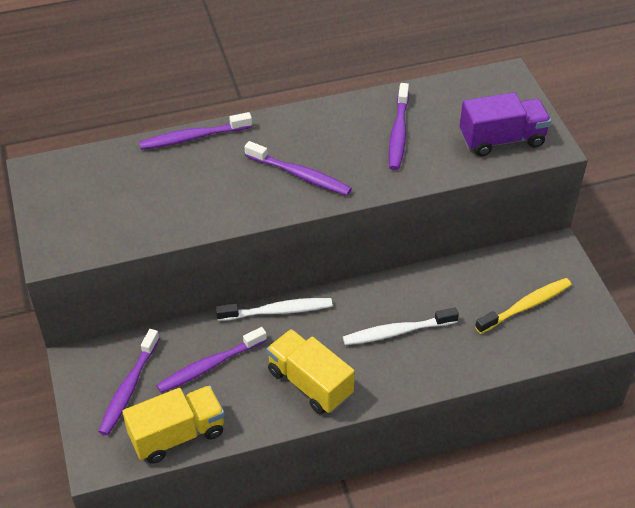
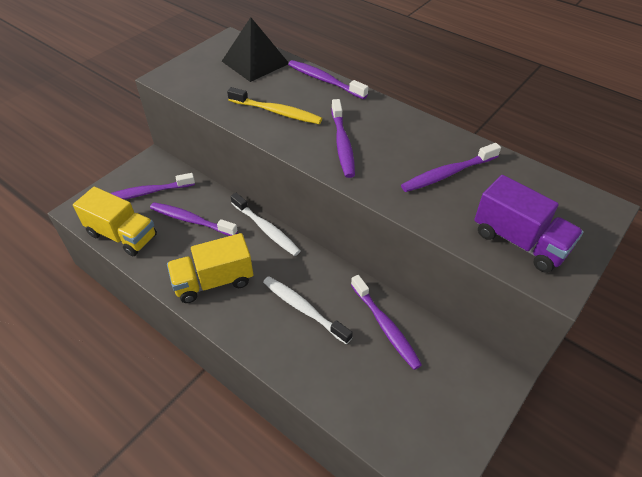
camera: 55 degrees right, 0 degrees up
(104, 171) = (255, 62): none -> black pyramid
(309, 383) = (213, 281): yellow truck -> yellow truck turned 120 degrees counterclockwise
(458, 287) = (385, 326): none -> purple toothbrush
(525, 306) = (409, 388): yellow toothbrush -> yellow toothbrush (276, 112)

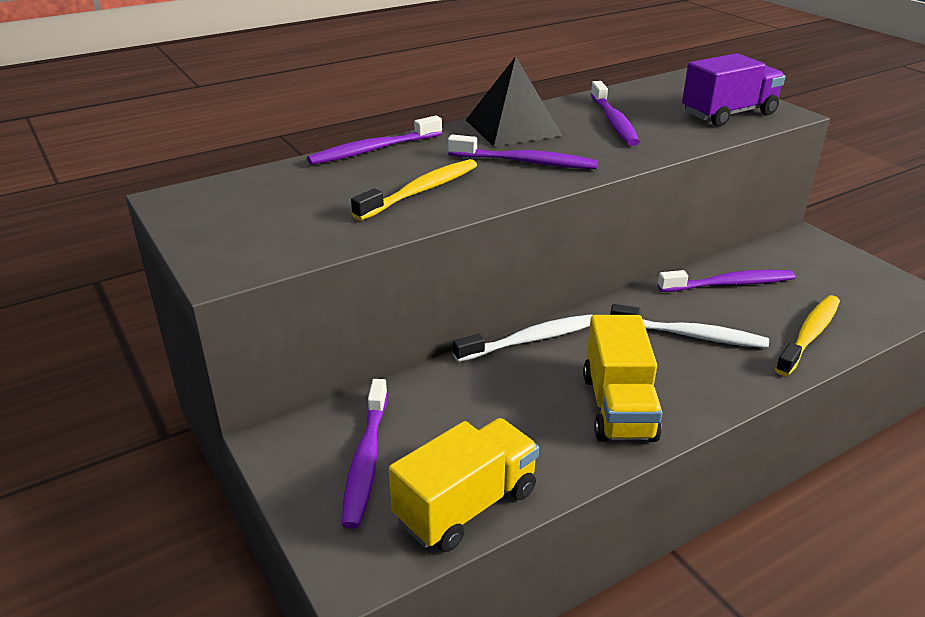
camera: 70 degrees left, 15 degrees down
(191, 220) = (471, 412): purple toothbrush -> none
(255, 62) = (270, 188): black pyramid -> black pyramid (512, 127)
(304, 309) = (690, 335): white toothbrush -> white toothbrush turned 135 degrees counterclockwise
(334, 383) = (809, 335): none -> yellow toothbrush

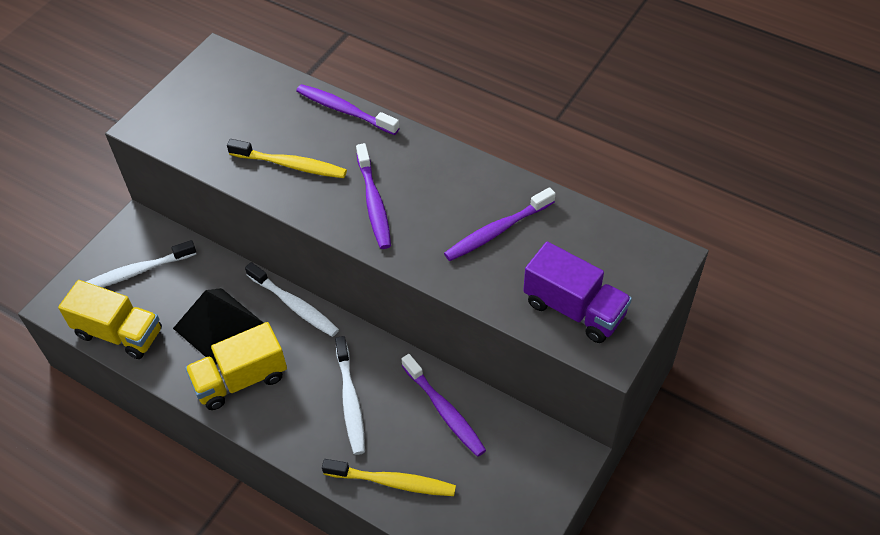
camera: 65 degrees right, 20 degrees up
(366, 460) = (137, 272): purple toothbrush -> white toothbrush
(512, 127) = (439, 170): black pyramid -> black pyramid (218, 325)

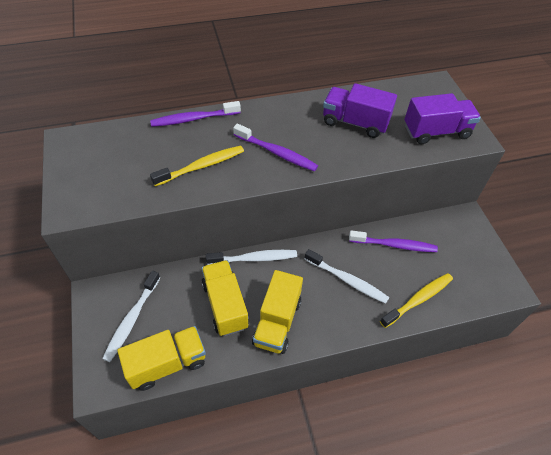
camera: 50 degrees left, 0 degrees up
(218, 325) = (225, 305): black pyramid -> yellow truck
(497, 231) = (355, 123): purple toothbrush -> purple truck

